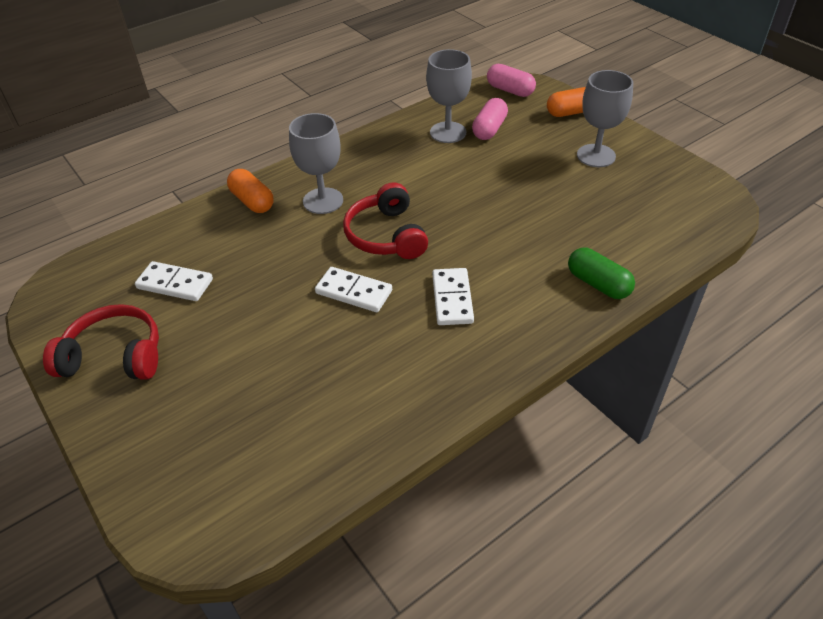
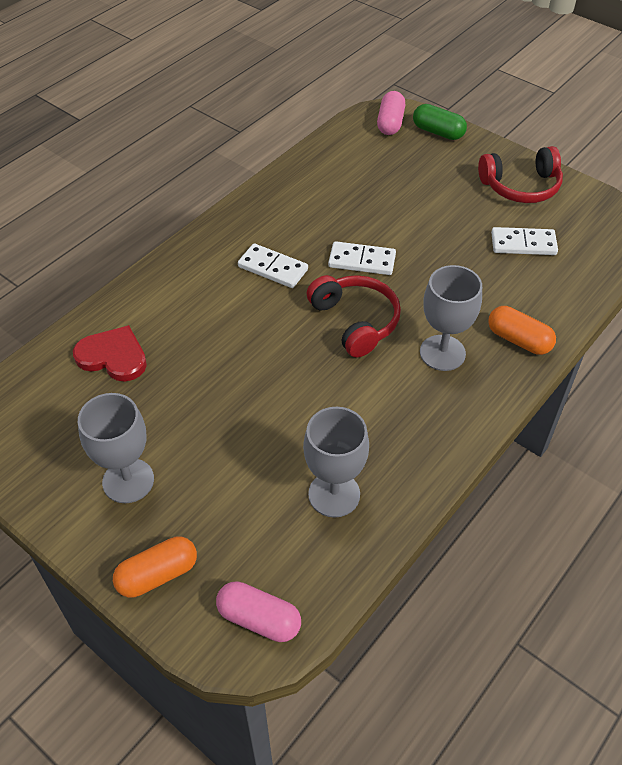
camera: 165 degrees right, 5 degrees up
(452, 299) = (273, 268): white domino -> white domino turned 45 degrees counterclockwise
(489, 129) = (277, 511): pink capsule -> pink capsule (390, 123)
(598, 284) = (141, 302): green capsule -> green capsule (438, 132)
(620, 238) = (113, 356): none -> red heart

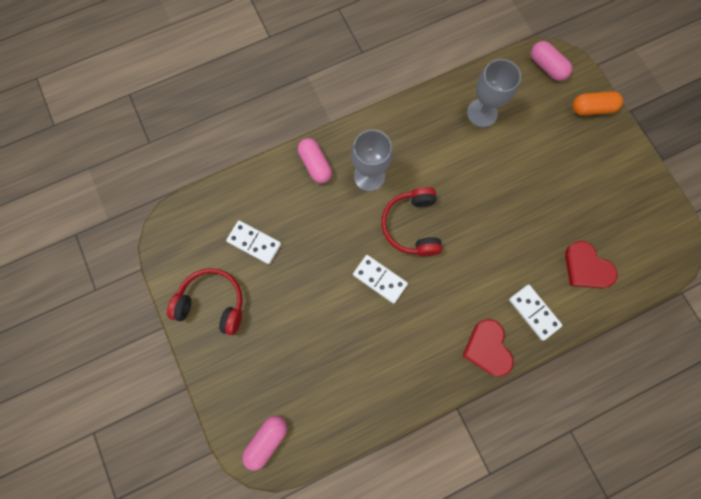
camera: 155 degrees left, 25 degrees up
(128, 481) = (596, 169): grey goblet -> none
(209, 246) = (488, 348): none -> red heart
(273, 268) = (448, 301): white domino -> white domino (534, 312)
(438, 132) = (233, 406): green capsule -> none
(518, 340) = (315, 165): orange capsule -> pink capsule

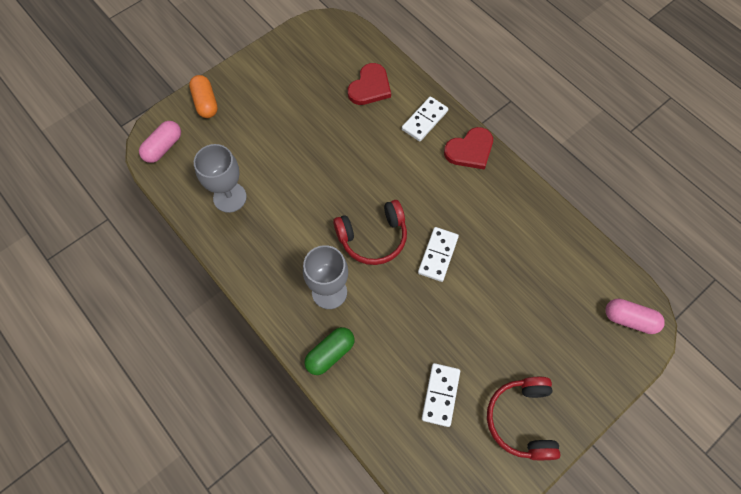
camera: 105 degrees left, 10 degrees down
(315, 165) = (330, 353): pink capsule -> green capsule

